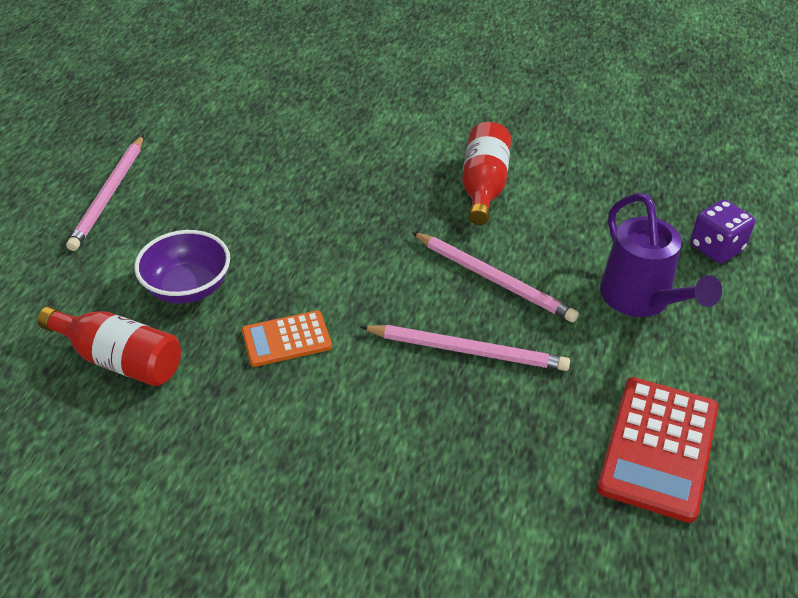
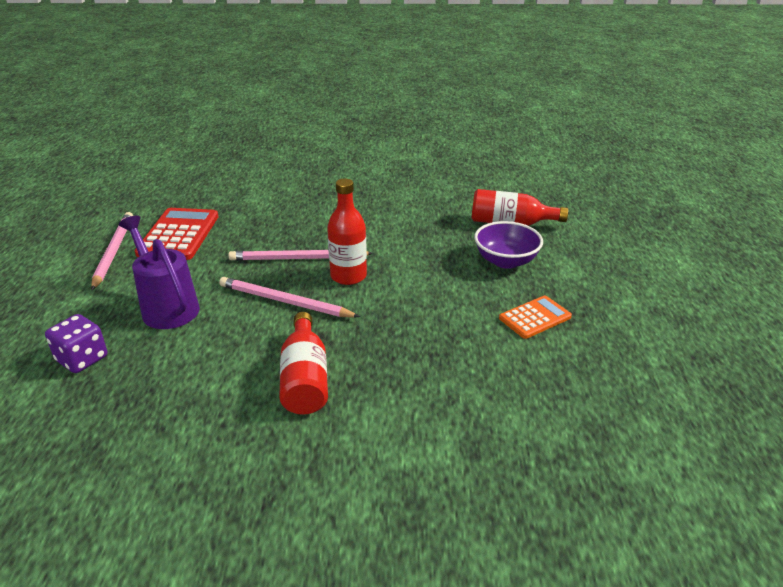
camera: 165 degrees right, 10 degrees down
(109, 195) = (633, 309): pink pencil -> pink pencil (113, 251)
(286, 339) = (419, 246): orange calculator -> orange calculator (535, 317)
(405, 303) = (348, 276): none -> red bottle

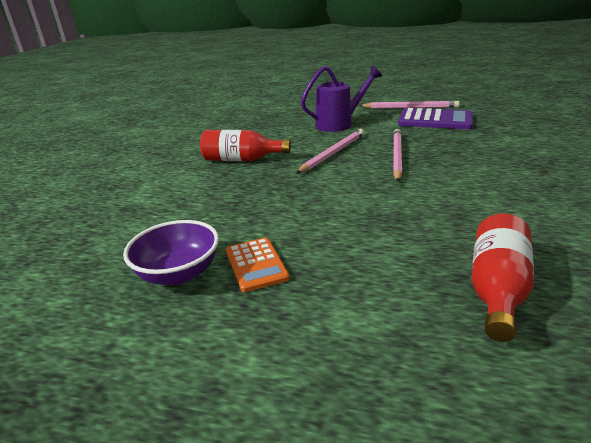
camera: 105 degrees right, 5 degrees down
(82, 359) = (296, 113): purple dice -> none
(178, 235) = (435, 120): red calculator -> purple calculator
(348, 276) = (364, 174): red bottle -> none
(506, 261) = (382, 265): purple bowl -> purple bowl (179, 273)

